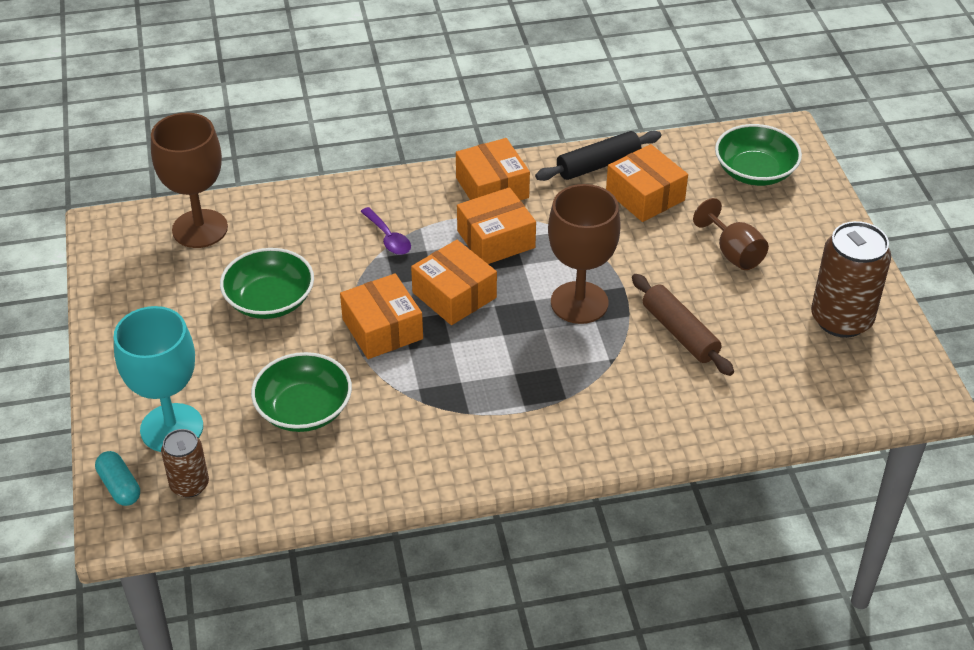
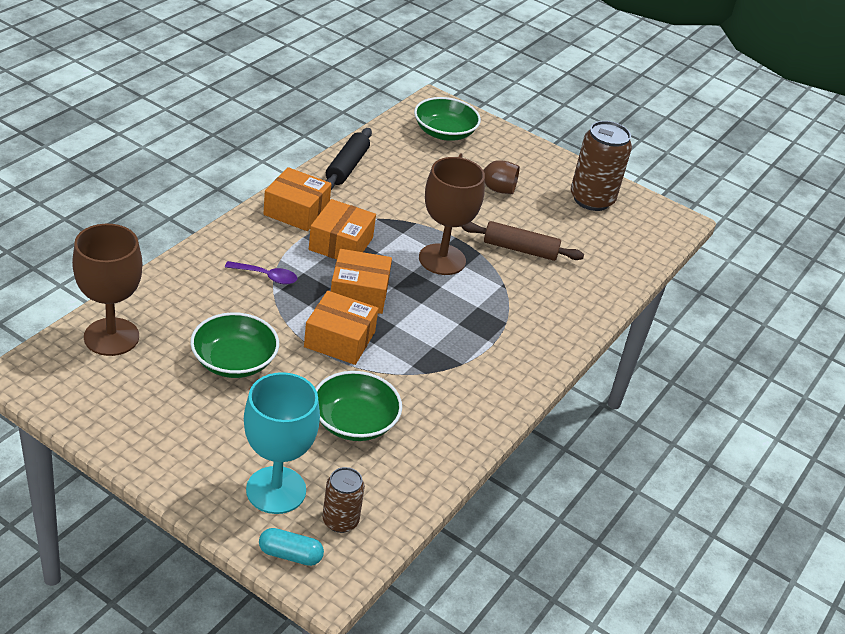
camera: 50 degrees left, 5 degrees down
(645, 196) = (399, 174): orange box -> none

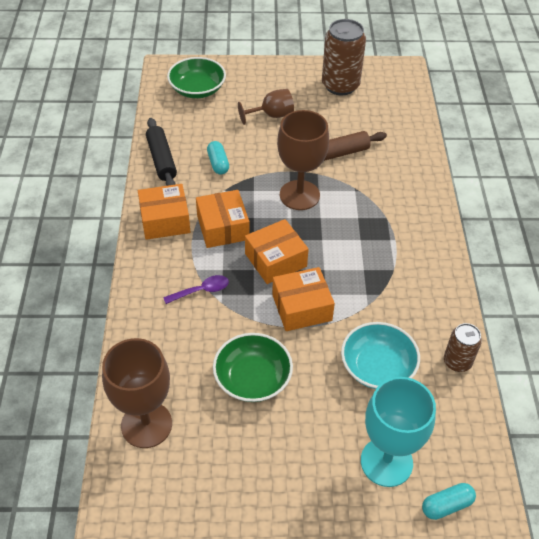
camera: 30 degrees left, 10 degrees up
(340, 521) = (448, 452): brown can -> brown can (457, 362)
(354, 422) = (377, 367): green bowl -> turquoise bowl
(395, 196) = (218, 163): none -> turquoise capsule

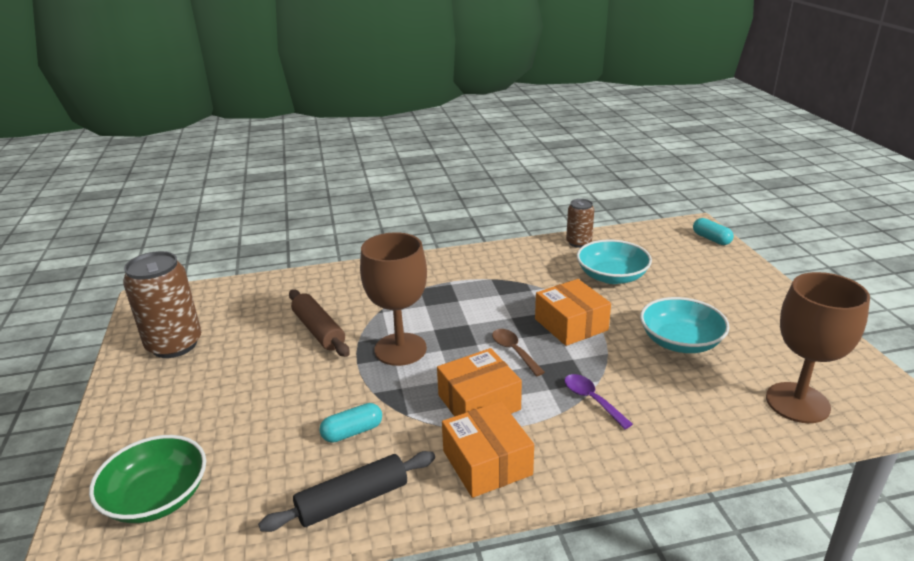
camera: 100 degrees left, 20 degrees down
(252, 378) = (680, 341): green bowl -> turquoise bowl
(271, 115) = (238, 397): brown goblet -> none
(275, 260) = (514, 351): orange box -> brown spoon
(386, 462) = (700, 264): turquoise goblet -> none

